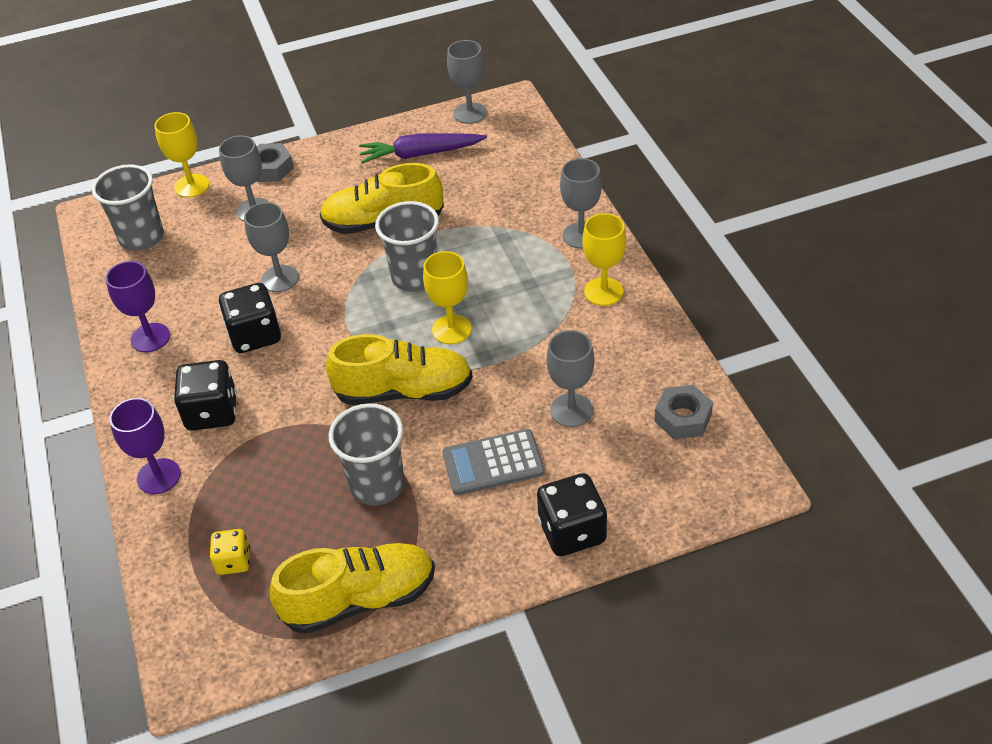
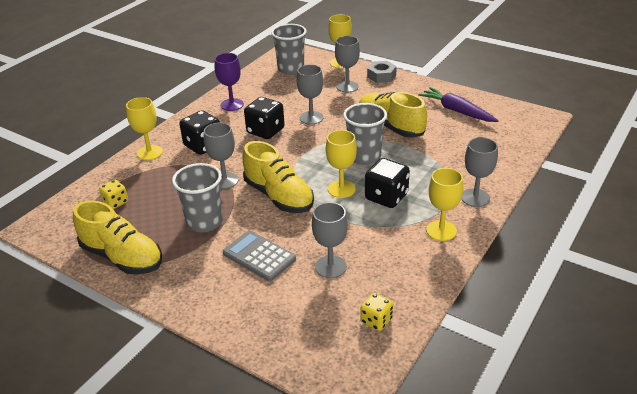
camera: 50 degrees right, 10 degrees down
(159, 476) = (150, 153): purple goblet -> yellow goblet
(470, 113) = (512, 109): grey goblet -> grey goblet (224, 180)
(572, 531) = (236, 316): black dice -> black dice (386, 197)
(683, 418) = (376, 320): grey nut -> yellow dice

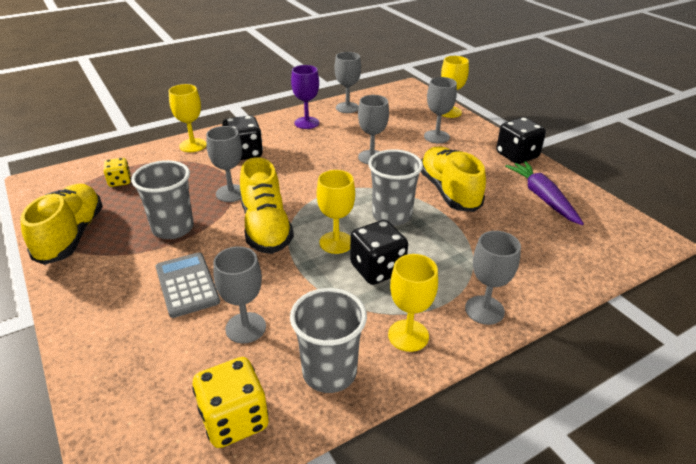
camera: 25 degrees right, 0 degrees up
(122, 257) = (71, 236): yellow shoe -> yellow shoe turned 150 degrees counterclockwise
(254, 82) = (347, 108): none -> grey goblet
(265, 131) = (314, 157): black dice -> black dice (517, 156)
(291, 69) = (393, 105): grey cup -> grey cup (329, 372)
(376, 320) = (234, 419): yellow dice -> yellow dice, size x1.69
(381, 76) = (483, 136): grey nut -> none

